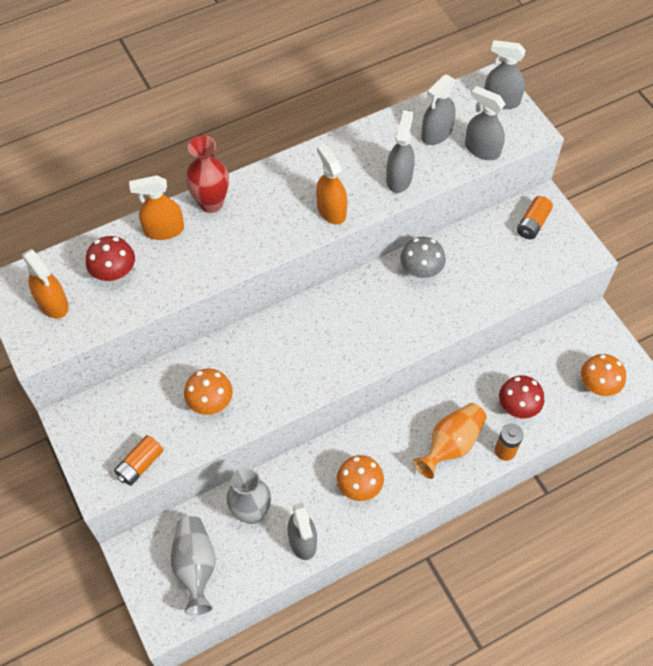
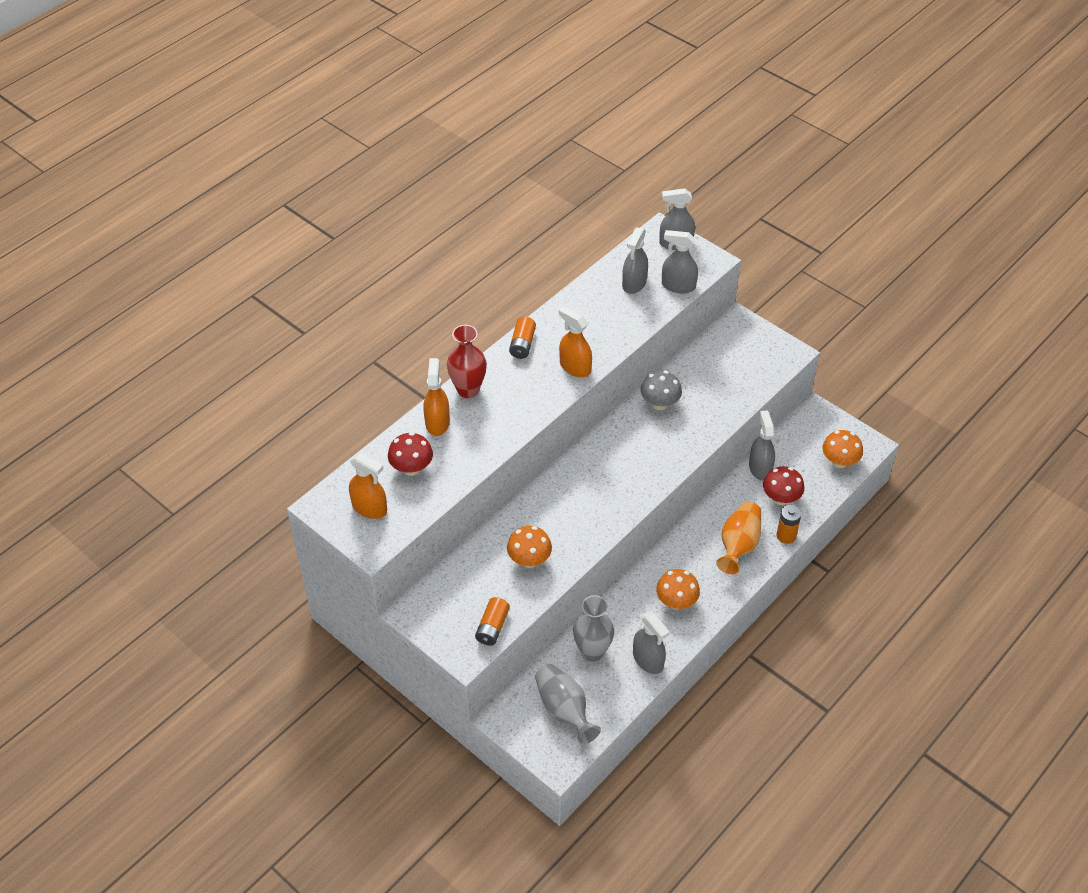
camera: 20 degrees left, 10 degrees down
(164, 230) = (437, 422): orange spray bottle -> orange spray bottle turned 120 degrees clockwise
(399, 178) = (620, 327): grey spray bottle -> grey spray bottle (760, 468)
(532, 223) = (736, 340): orange battery -> orange battery (522, 344)

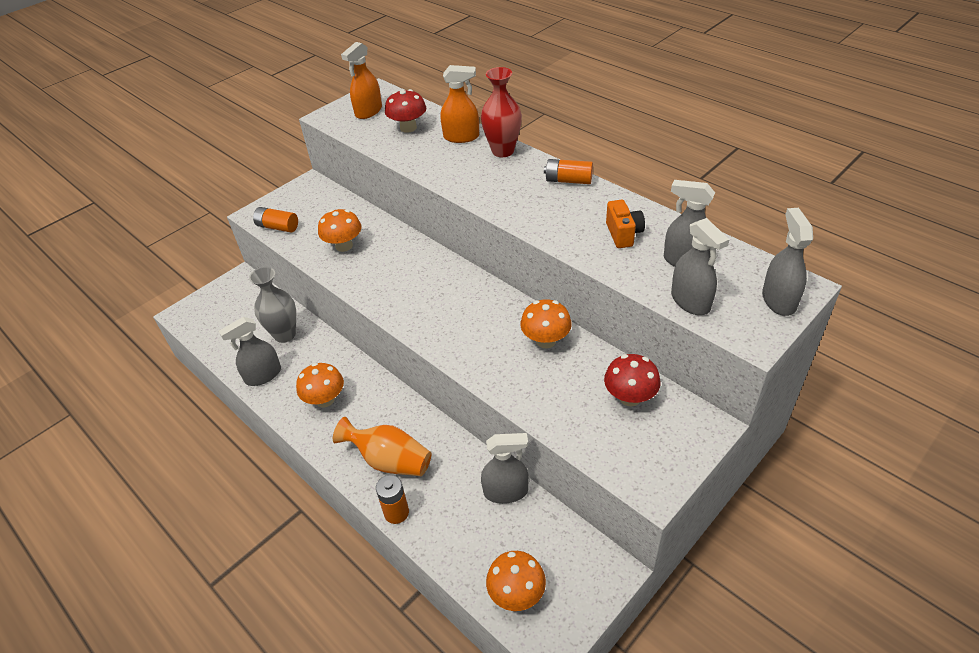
camera: 95 degrees right, 5 degrees down
(564, 710) = (231, 316): grey vase -> none
(575, 367) = (536, 217): orange spray bottle -> none
(600, 314) = (623, 234): none -> orange camera
(660, 403) = (546, 340): grey mushroom -> orange mushroom
(678, 286) = (690, 301): grey spray bottle -> grey spray bottle turned 135 degrees clockwise
(781, 498) = (455, 512): red mushroom -> red mushroom (630, 397)

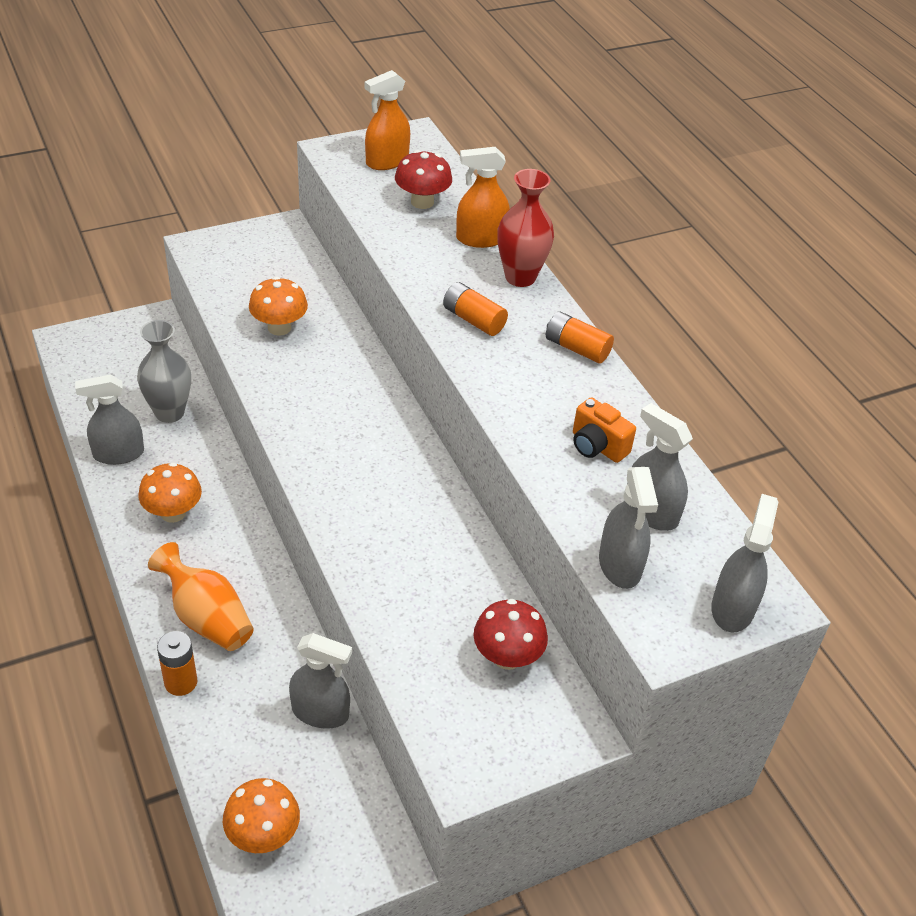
camera: 15 degrees right, 0 degrees up
(278, 227) = (215, 273): orange battery -> orange battery (473, 320)
(461, 137) = (480, 239): orange spray bottle -> orange spray bottle turned 150 degrees clockwise
(546, 340) = (450, 545): orange mushroom -> none
(623, 234) = (597, 446): orange camera -> orange camera turned 120 degrees clockwise

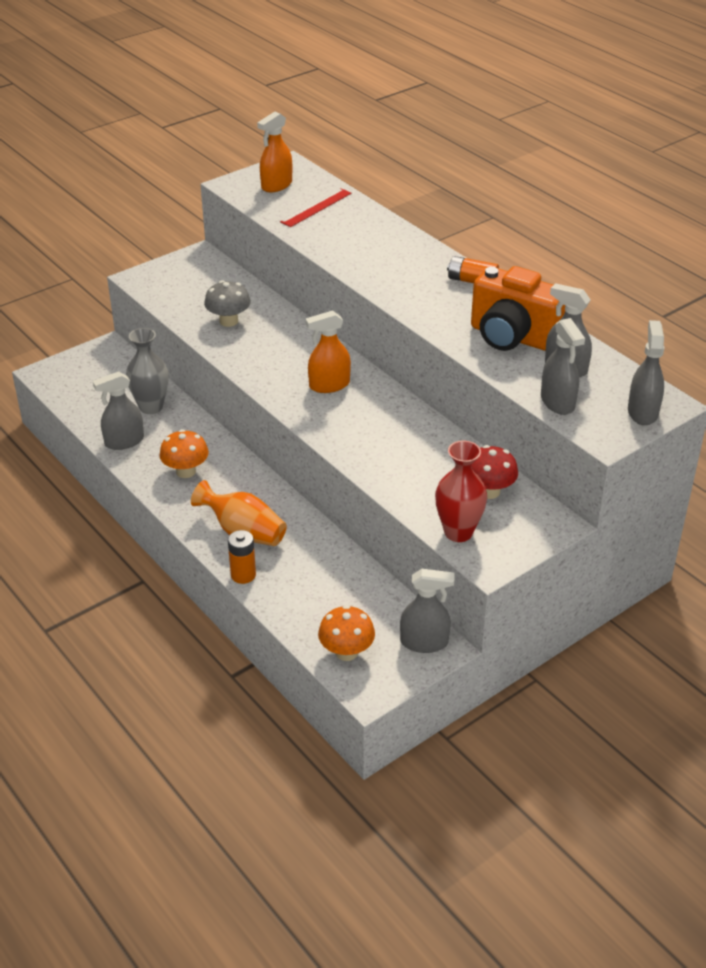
camera: 10 degrees left, 5 degrees down
(279, 327) = (228, 321): orange mushroom -> grey mushroom
(320, 712) = (354, 572): grey spray bottle -> grey spray bottle (424, 642)
(422, 202) = (316, 207): red mushroom -> red ruler
(473, 320) = (390, 276): orange battery -> none
(480, 239) = (371, 224): orange spray bottle -> orange spray bottle (329, 385)
(520, 277) = (411, 244): red vase -> red vase (458, 532)
(597, 446) = (512, 337): orange camera -> orange camera, size x2.02

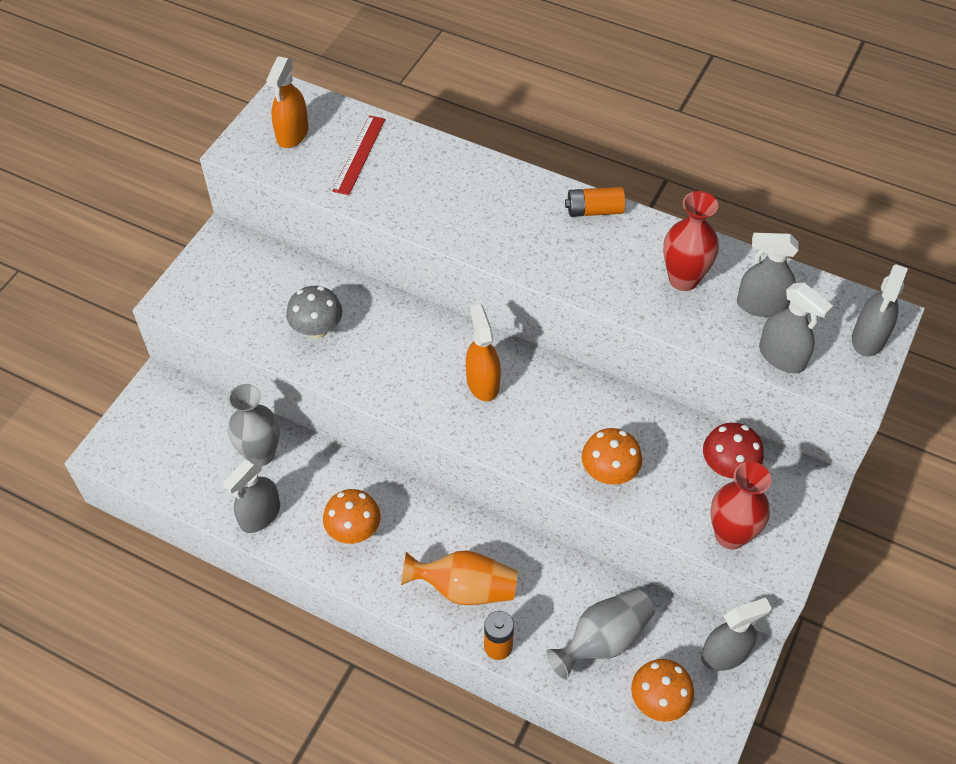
camera: 25 degrees left, 15 degrees up
(329, 385) = (482, 382): orange spray bottle -> orange spray bottle turned 120 degrees clockwise
(329, 599) = (603, 640): none -> grey vase
(388, 465) = (609, 472): none -> orange mushroom
(512, 337) = (683, 279): orange camera -> red vase
(642, 412) = (868, 338): grey spray bottle -> grey spray bottle turned 135 degrees counterclockwise

